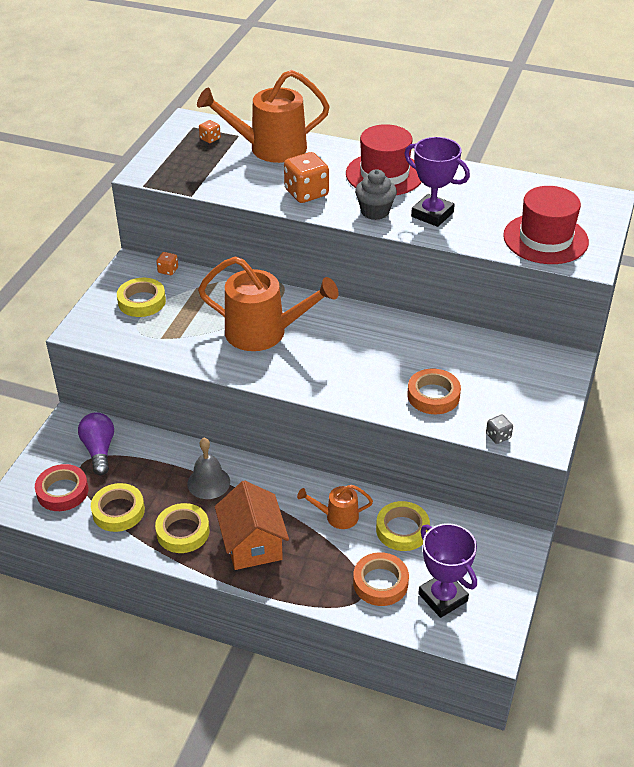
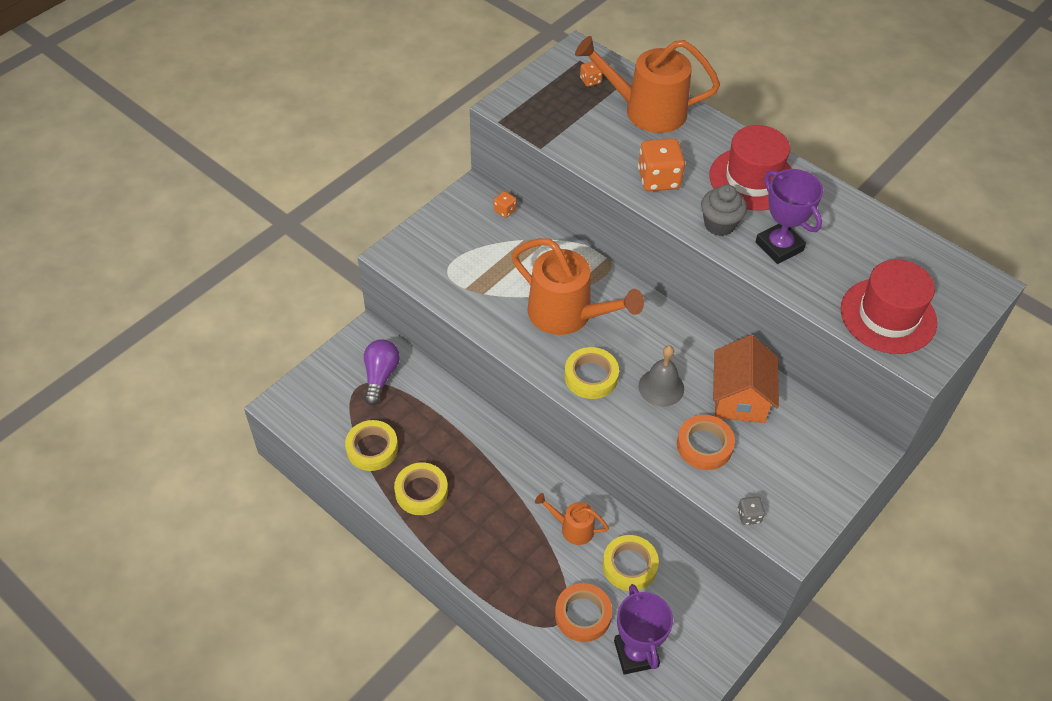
camera: 20 degrees right, 10 degrees up
(62, 491) = (330, 409): red tape -> none
(142, 301) = (464, 240): yellow tape -> yellow tape (591, 376)
(208, 482) = (466, 447): grey bell -> grey bell (661, 387)
(252, 544) = (480, 529): orange house -> orange house (740, 398)

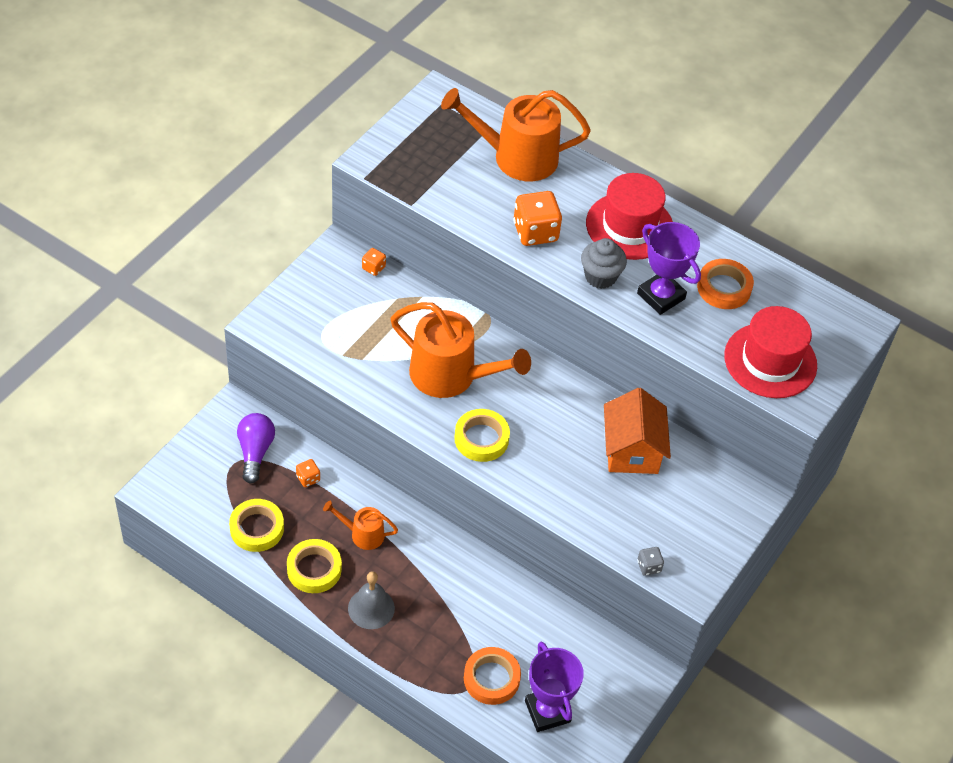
camera: 10 degrees left, 0 degrees up
(572, 528) = (473, 594): orange watering can -> orange watering can (362, 534)
(590, 81) = (455, 127): orange dice -> orange dice (308, 478)
(629, 565) = (533, 626): yellow tape -> none
(661, 387) = (553, 445): grey bell -> grey bell (371, 608)
(704, 445) = (600, 500): orange tape -> orange tape (724, 288)

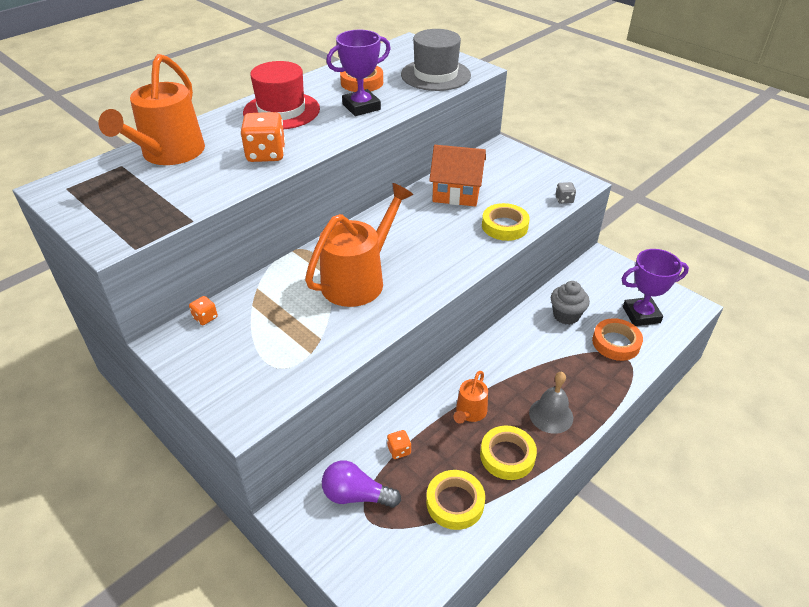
camera: 75 degrees left, 10 degrees down
(481, 439) = (433, 269): yellow tape -> yellow tape (504, 226)
(600, 277) = (331, 130): grey cupcake -> grey cupcake (566, 315)
(770, 360) = (435, 75): red hat -> grey hat

